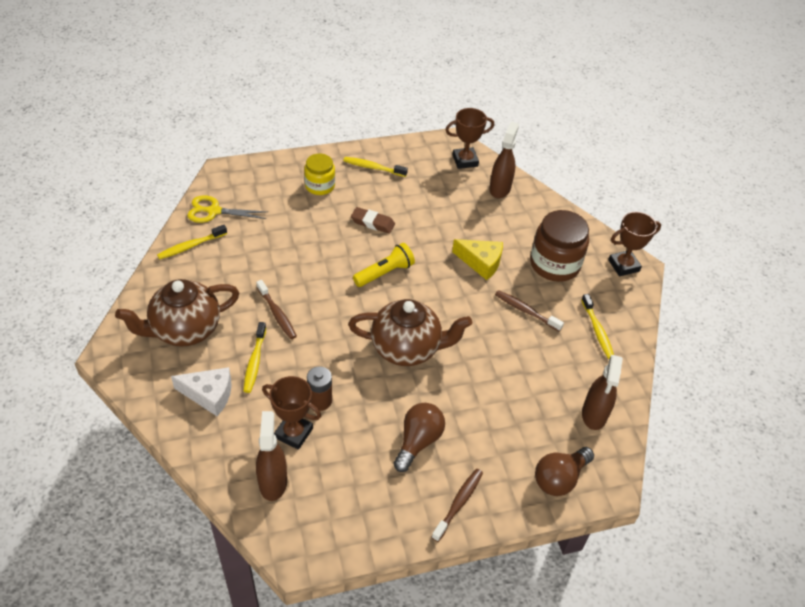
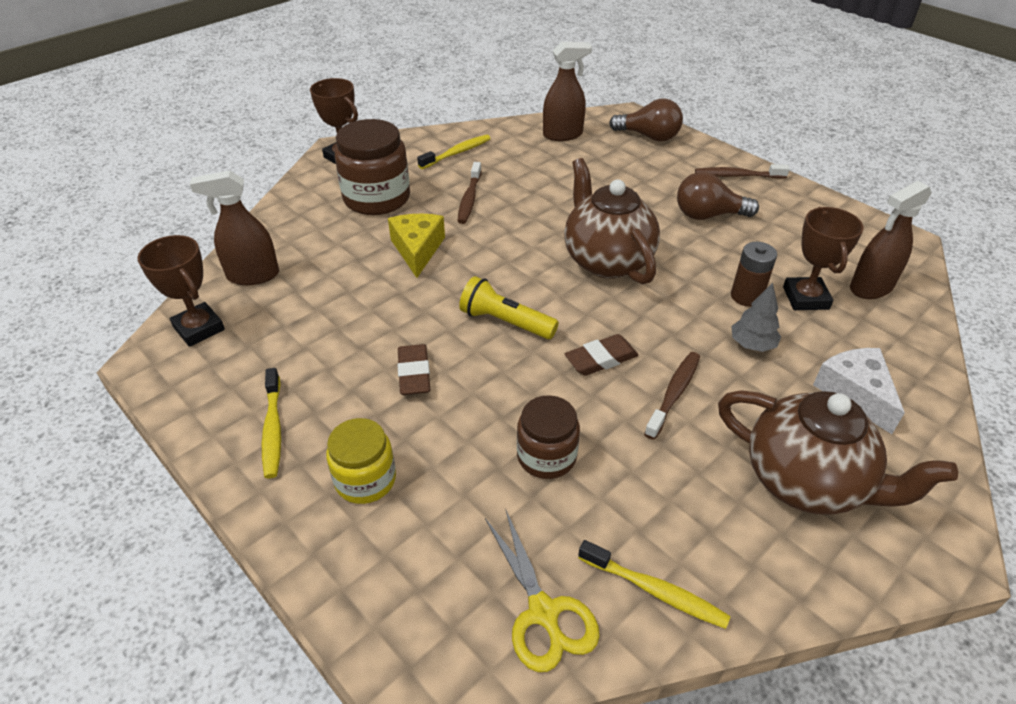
camera: 115 degrees left, 5 degrees down
(254, 362) = (765, 376): yellow toothbrush -> none
(280, 373) = (752, 344): none -> grey tree
(282, 246) = (546, 456): none -> brown jar
(325, 298) = (601, 359): none -> brown eraser

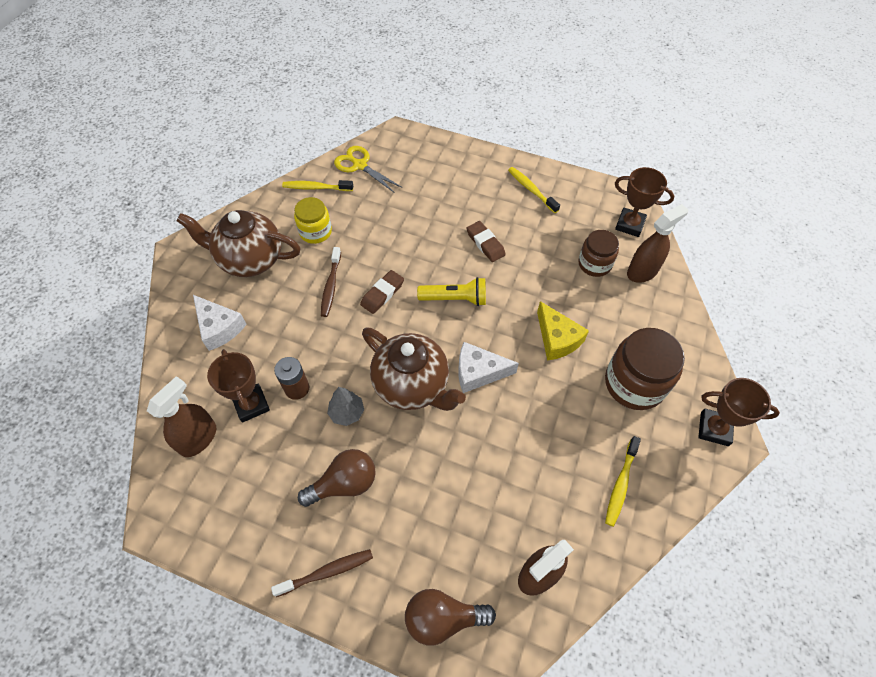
camera: 155 degrees right, 15 degrees up
(365, 480) = (467, 184): yellow jar -> yellow jar (315, 232)
(469, 199) = (560, 416): brown toothbrush -> none
(526, 249) = (478, 372): none -> white cheese
(546, 456) = (388, 225): brown jar -> brown jar (594, 264)
(752, 344) = (288, 342): grey tree -> grey tree (347, 412)

